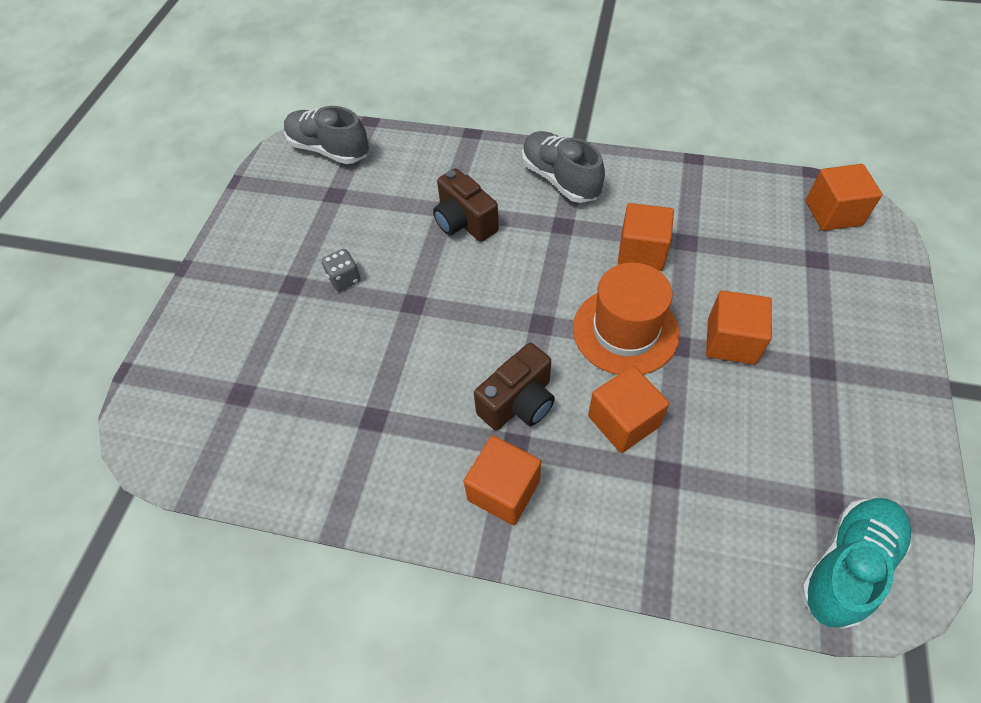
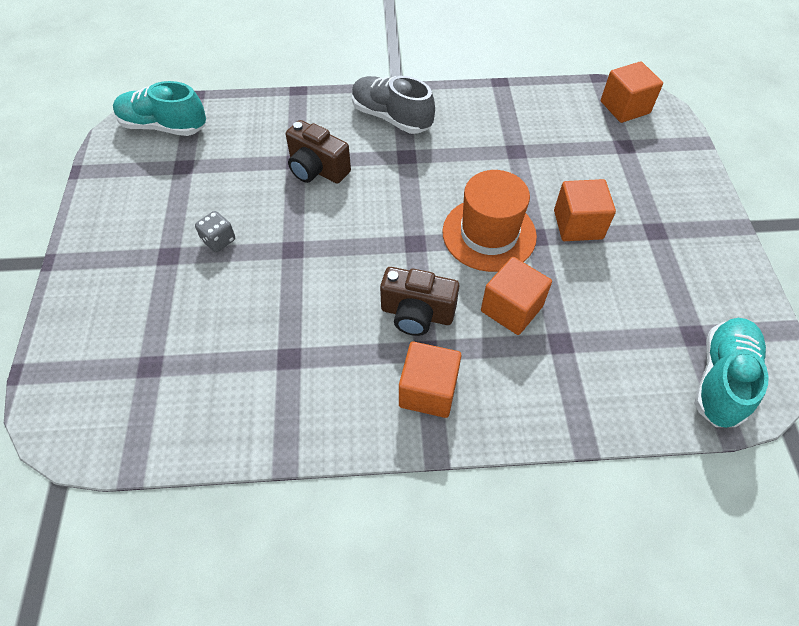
camera: 20 degrees left, 0 degrees up
(329, 150) = (164, 126): grey shoe -> turquoise shoe
(518, 402) = (417, 314): brown camera -> brown camera turned 75 degrees clockwise
(641, 252) = (481, 166): orange cube -> none

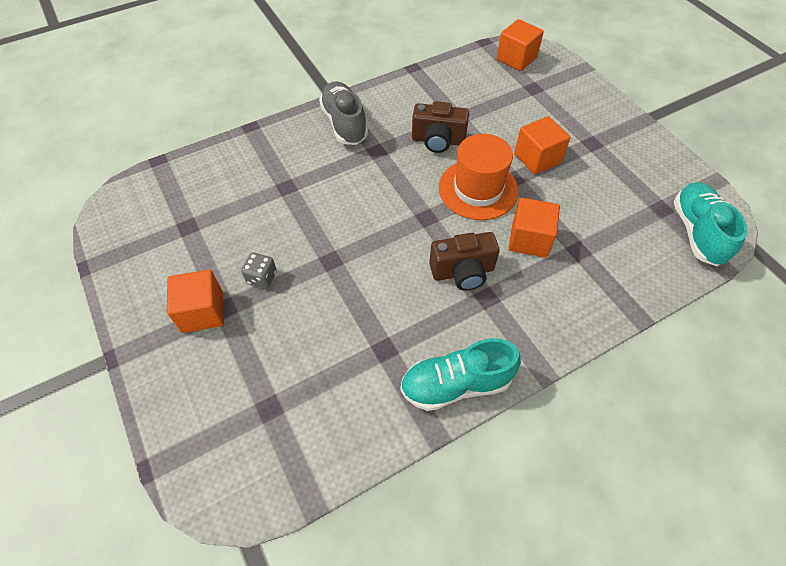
camera: 25 degrees left, 0 degrees up
(164, 126) = (146, 198): turquoise shoe -> turquoise shoe (456, 384)
(317, 169) = (309, 187): brown camera -> brown camera (438, 140)
(391, 117) = (344, 123): grey shoe -> grey shoe turned 60 degrees clockwise
(428, 391) = (508, 327): orange cube -> orange cube (202, 312)

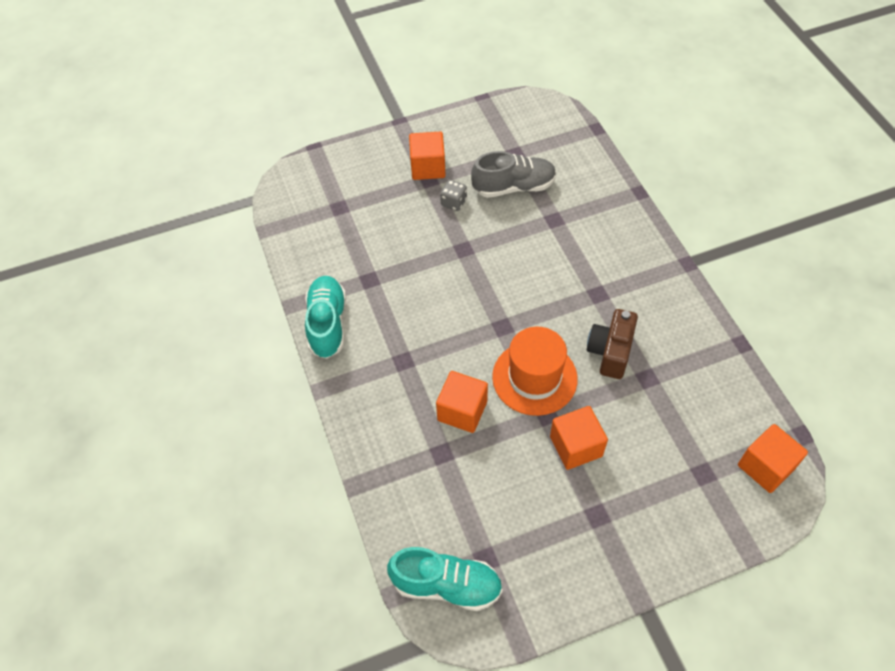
camera: 100 degrees right, 0 degrees up
(344, 123) = (641, 269): grey shoe -> grey shoe (514, 187)
(463, 272) = (433, 346): brown camera -> none

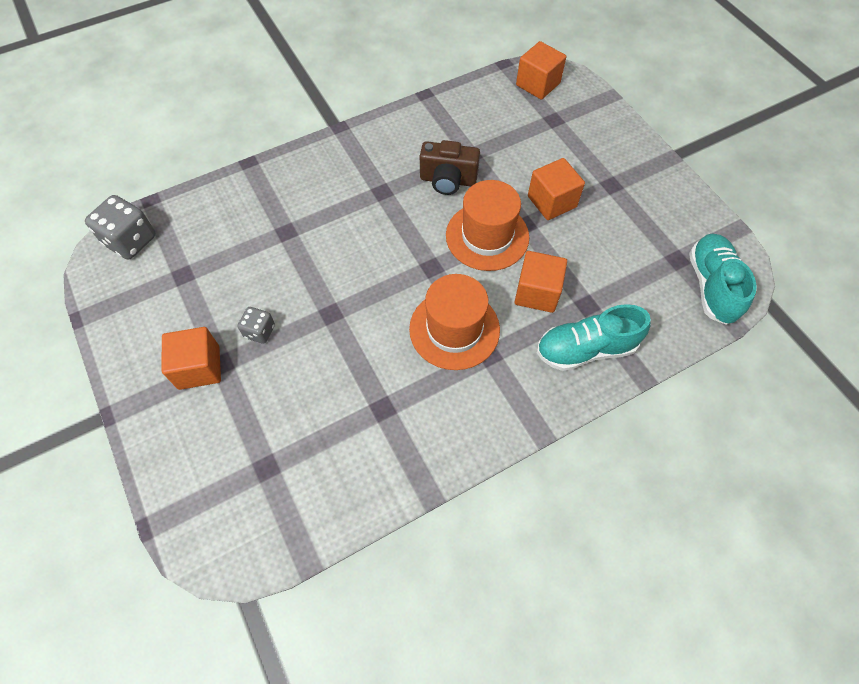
camera: 100 degrees left, 5 degrees up
(327, 324) = (453, 445): turquoise shoe -> turquoise shoe (585, 349)
(433, 337) = (454, 329): none -> orange hat
(514, 187) = (237, 272): grey shoe -> none
(553, 120) = (131, 241): none -> grey dice

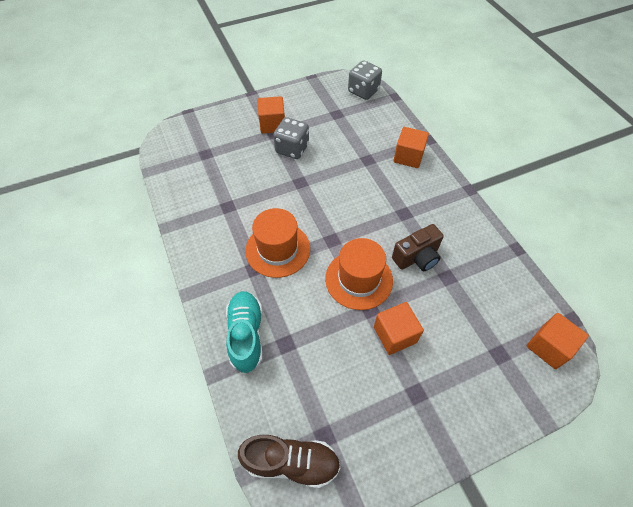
camera: 95 degrees right, 5 degrees down
(259, 331) = (292, 149): grey dice -> grey dice, size x1.73
(448, 180) = (417, 257): brown camera -> brown camera turned 135 degrees counterclockwise
(537, 292) = (302, 308): orange cube -> orange cube (408, 157)
(711, 286) = (291, 462): turquoise shoe -> brown shoe

